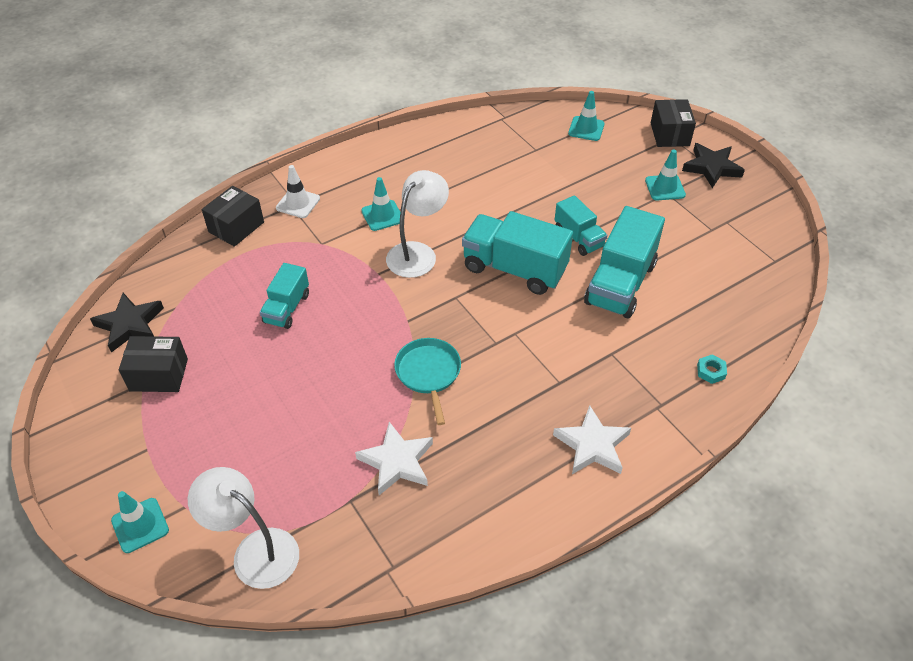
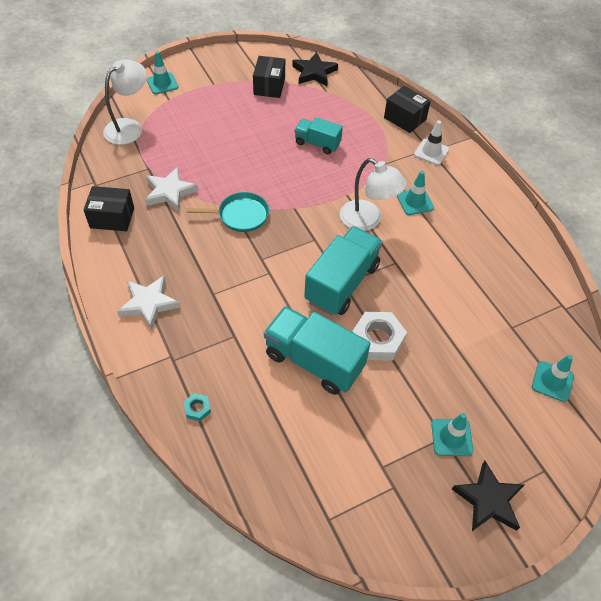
camera: 95 degrees right, 5 degrees up
(578, 238) = (377, 339): turquoise truck -> white nut
(670, 134) = (550, 469): black box -> black box (112, 218)

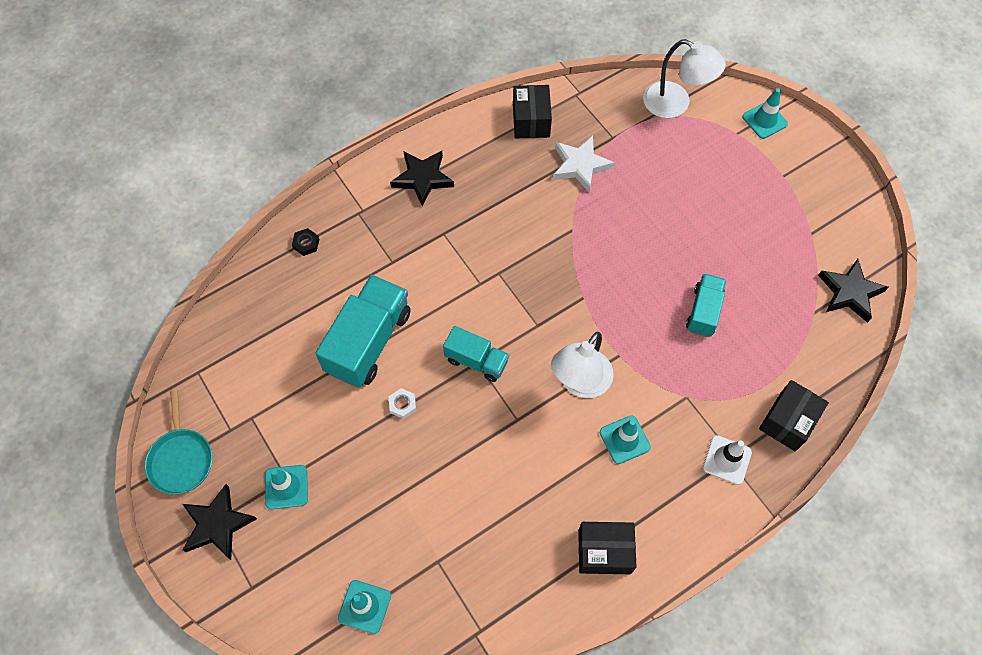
camera: 85 degrees right, 10 degrees up
(149, 303) = (423, 178): white star -> black star
(197, 408) = (306, 244): turquoise nut -> black nut
(240, 215) = (559, 242): turquoise pan -> turquoise pan (181, 459)
(269, 86) = (800, 240): black box -> black box (604, 551)
(342, 283) = (476, 361): turquoise truck -> turquoise truck, size x0.58
(377, 339) = (402, 405): white nut -> white nut, size x0.49

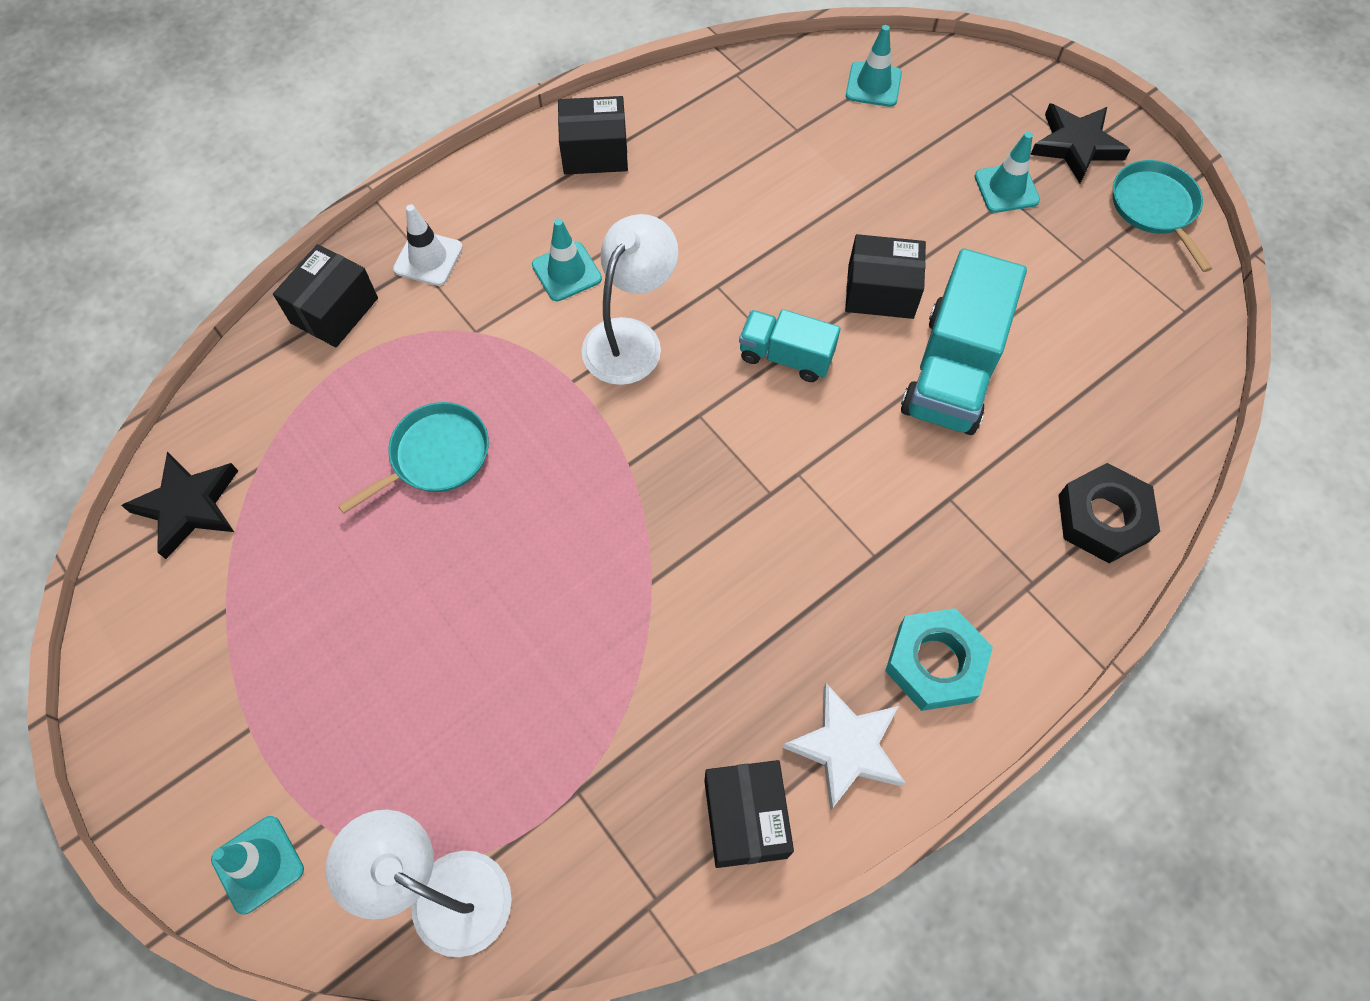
camera: 175 degrees right, 0 degrees up
(306, 244) = (1103, 518): black nut -> black nut, size x2.06
(402, 405) = (880, 291): white nut -> black box
(423, 178) = (935, 663): black star -> turquoise nut
(580, 165) = (641, 718): white star -> white star (846, 748)
(703, 311) = (436, 456): turquoise truck -> turquoise pan

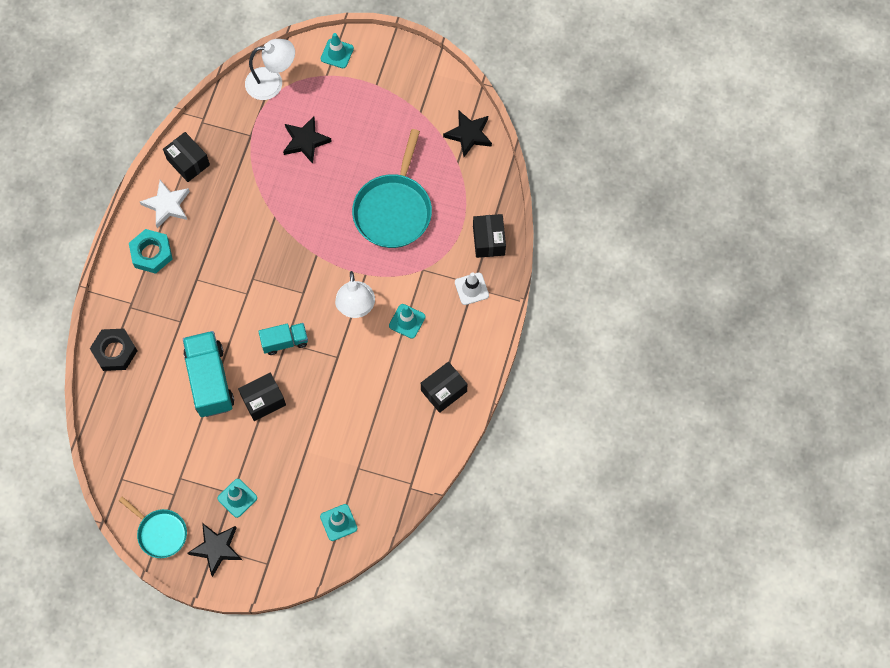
camera: 145 degrees right, 5 degrees up
(436, 456) = (393, 210): turquoise pan -> turquoise pan, size x1.72
(480, 700) = (305, 141): none -> black star

